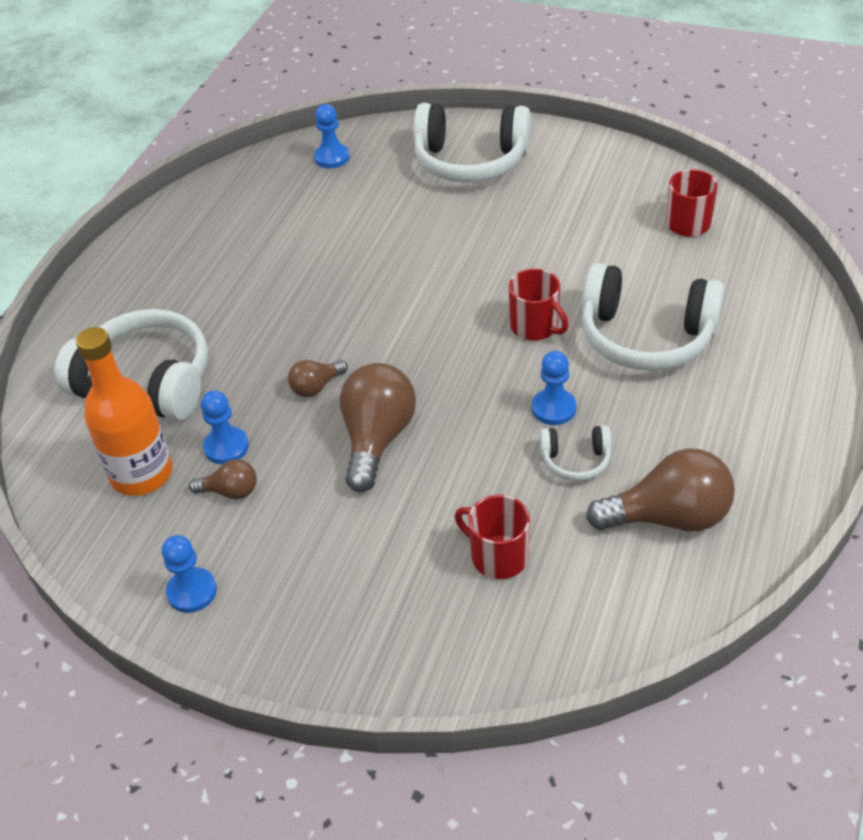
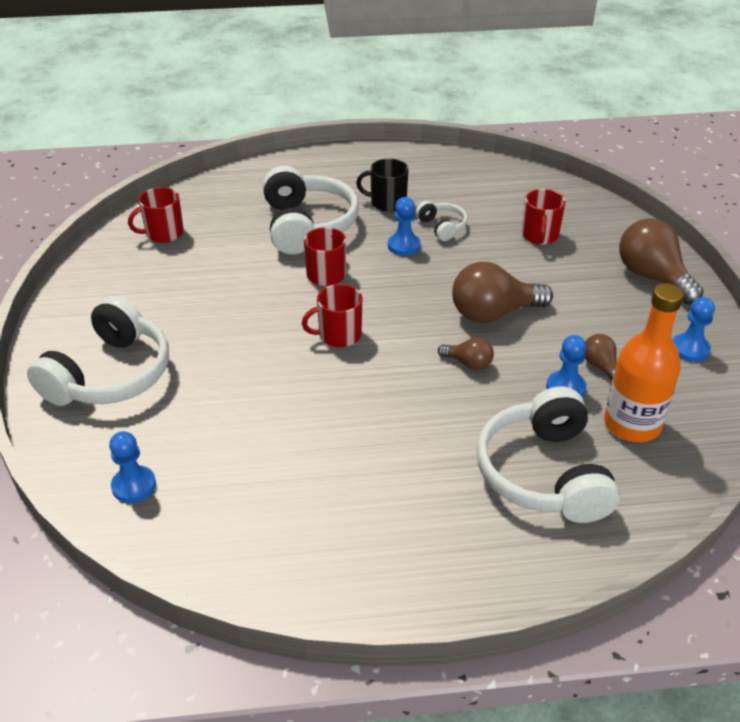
camera: 120 degrees left, 5 degrees down
(426, 307) = (338, 335): none -> red mug
(470, 161) = (110, 374): white headphones -> white headphones turned 45 degrees clockwise
(663, 425) = (387, 202): none -> black mug
(668, 517) = (458, 187): brown light bulb -> brown light bulb (652, 277)

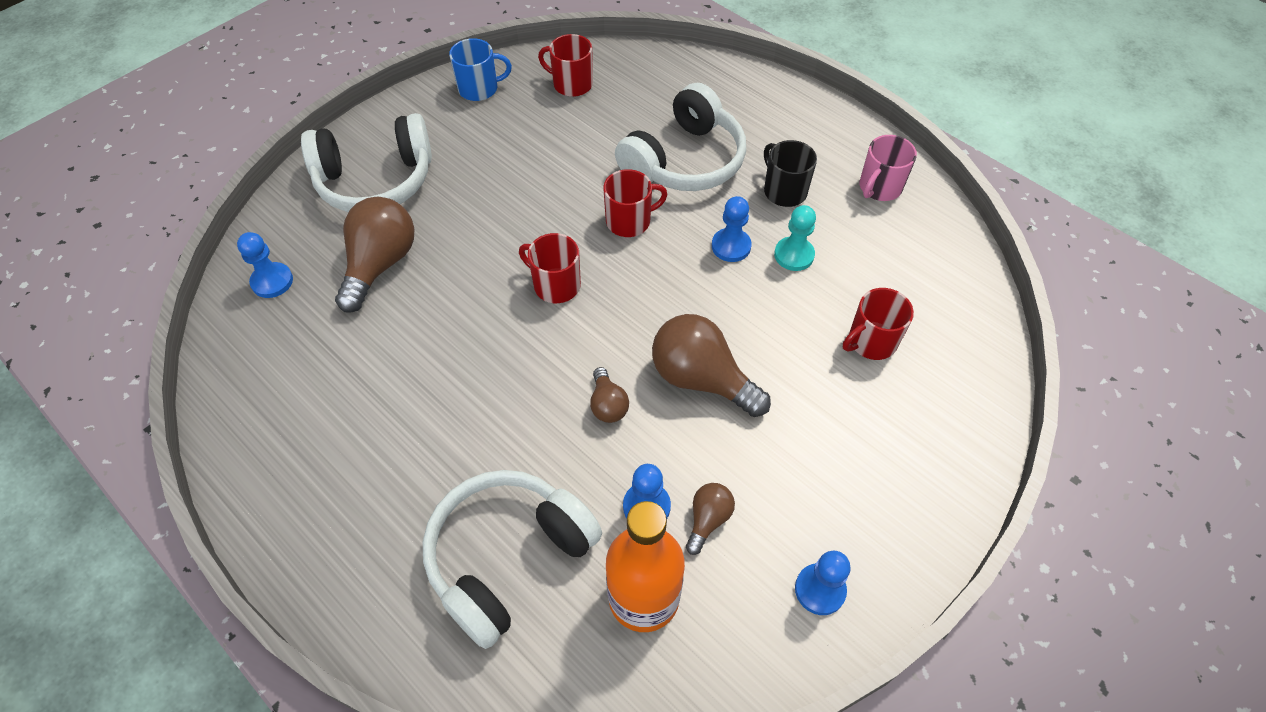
camera: 50 degrees right, 15 degrees up
(98, 276) = (479, 88): none -> blue mug
(432, 170) = (879, 187): none -> pink mug
(442, 227) = (794, 255): white headphones -> turquoise pawn
(652, 277) = (912, 485): brown light bulb -> brown light bulb (380, 264)

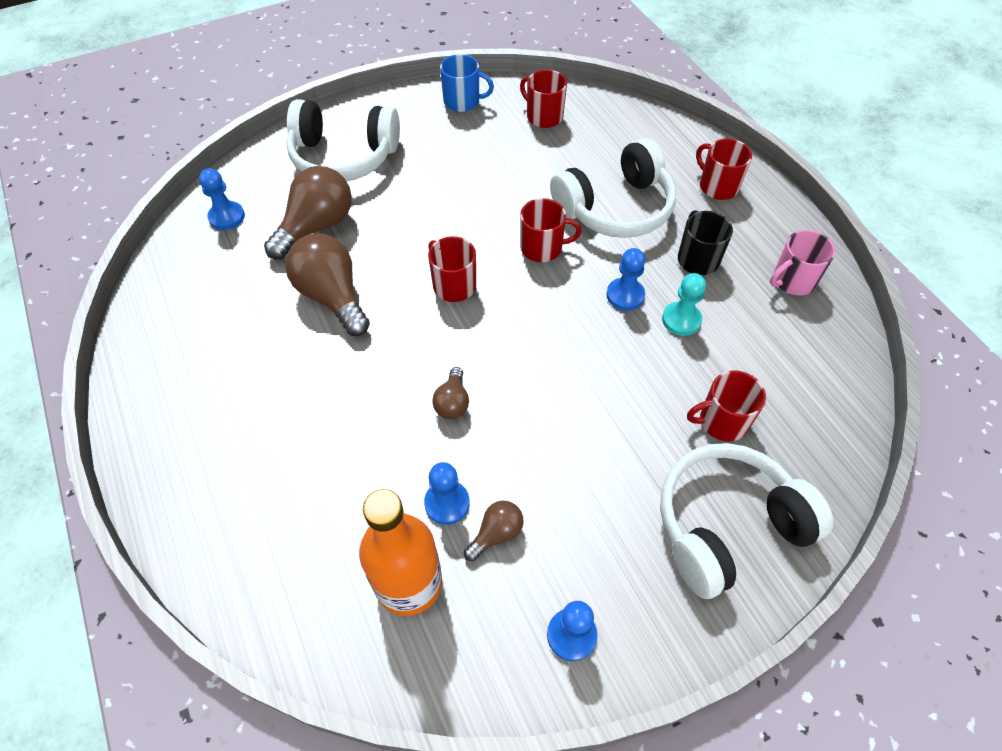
camera: 20 degrees right, 0 degrees up
(508, 558) = (310, 507): white headphones -> white headphones (727, 526)
(701, 379) = (546, 406): brown light bulb -> brown light bulb (332, 296)
(773, 113) = (717, 186): none -> red mug

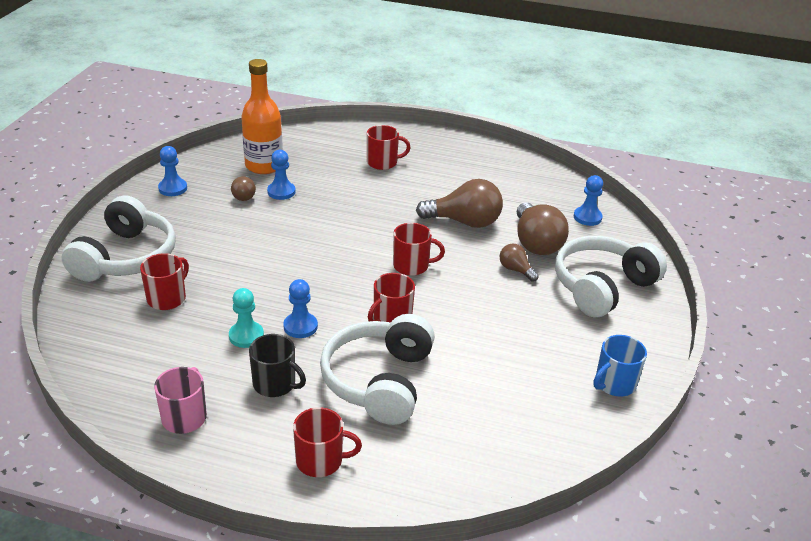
camera: 130 degrees right, 20 degrees down
(452, 402) = (331, 221): brown light bulb -> brown light bulb (515, 270)
(543, 116) = (539, 419): red mug -> red mug (383, 162)

